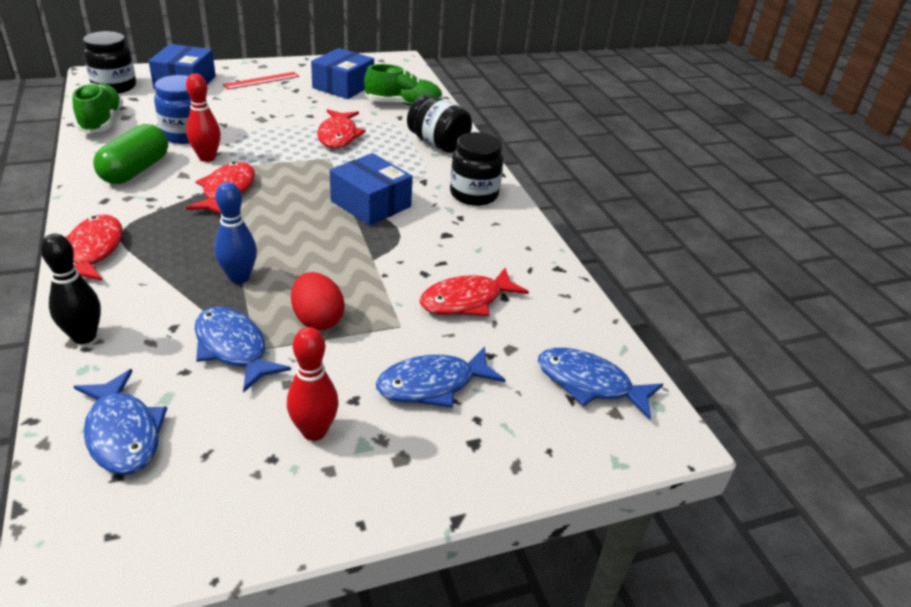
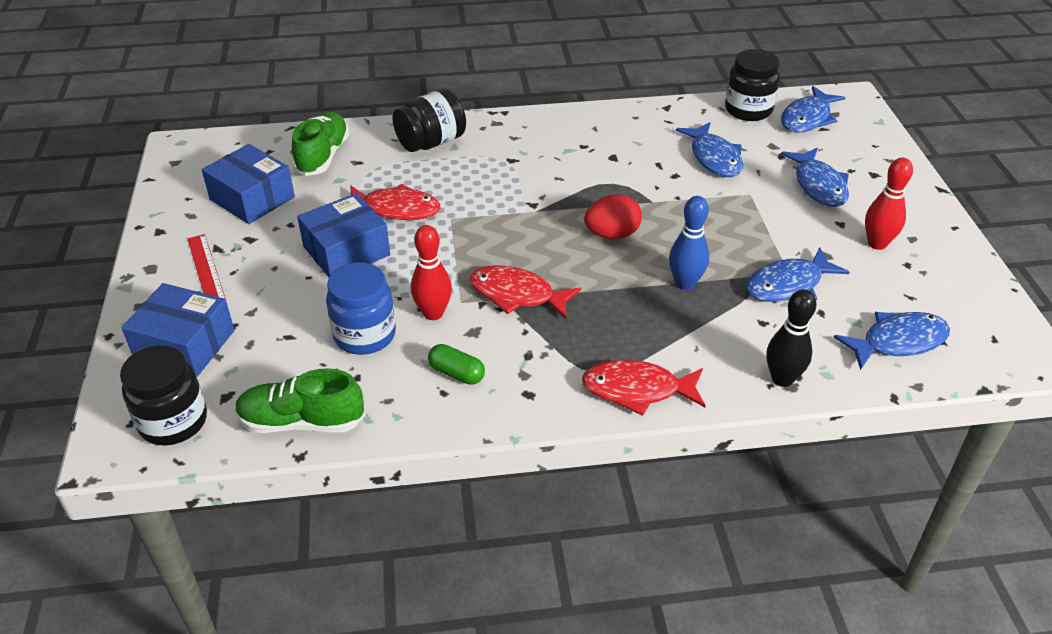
camera: 75 degrees left, 5 degrees up
(136, 170) = (457, 373): green capsule -> green capsule, size x0.55
(317, 320) = (745, 237): red egg -> red egg (612, 234)
(370, 204) = (554, 196): blue box -> blue box (346, 251)
(466, 301) = (714, 158): red fish -> blue fish
(474, 194) = (542, 133): black jar -> black jar (748, 110)

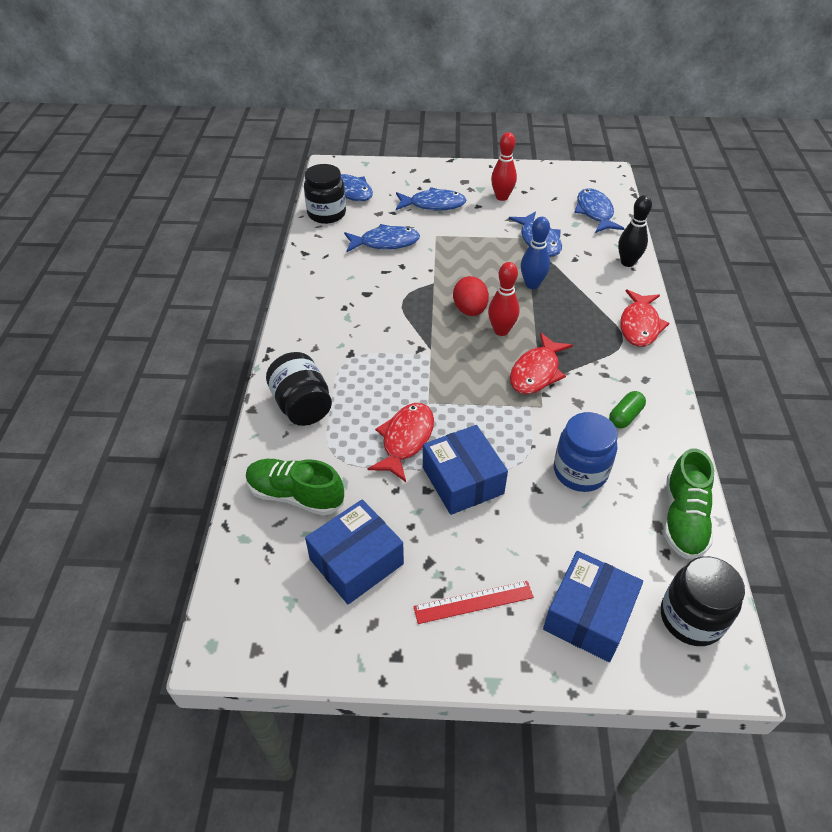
camera: 80 degrees left, 5 degrees up
(433, 313) = (555, 424): red bowling pin -> red bowling pin (501, 330)

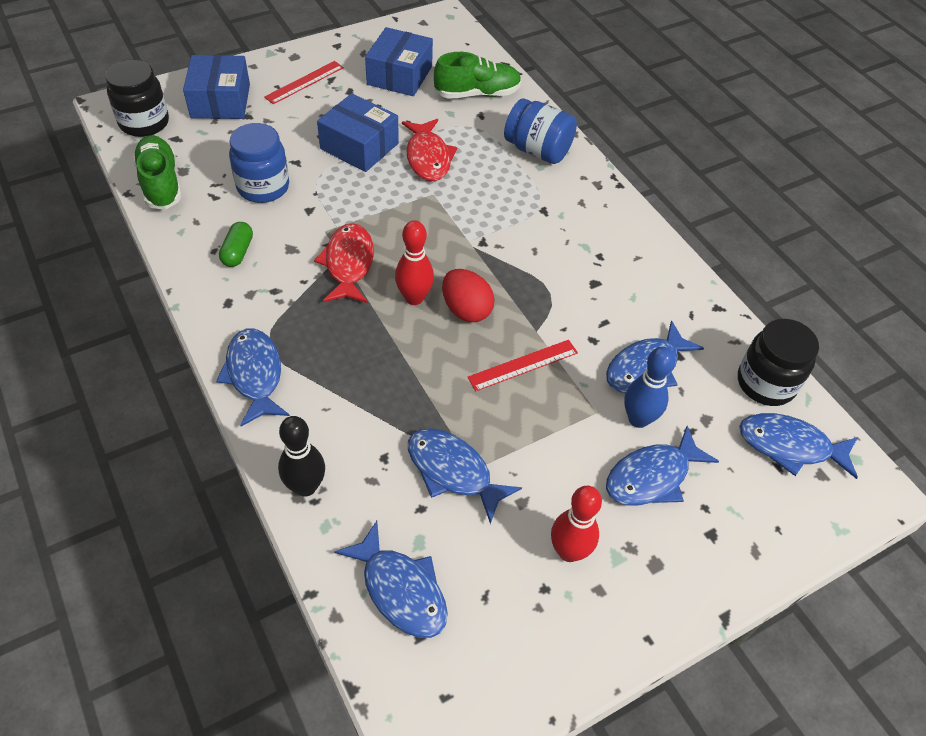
camera: 145 degrees right, 5 degrees up
(302, 406) = (537, 150): black jar -> blue jar
(458, 269) = (523, 365): none -> red ruler
(532, 284) = (417, 382): blue bowling pin -> blue bowling pin (638, 419)
(639, 325) = (254, 375): red fish -> blue fish

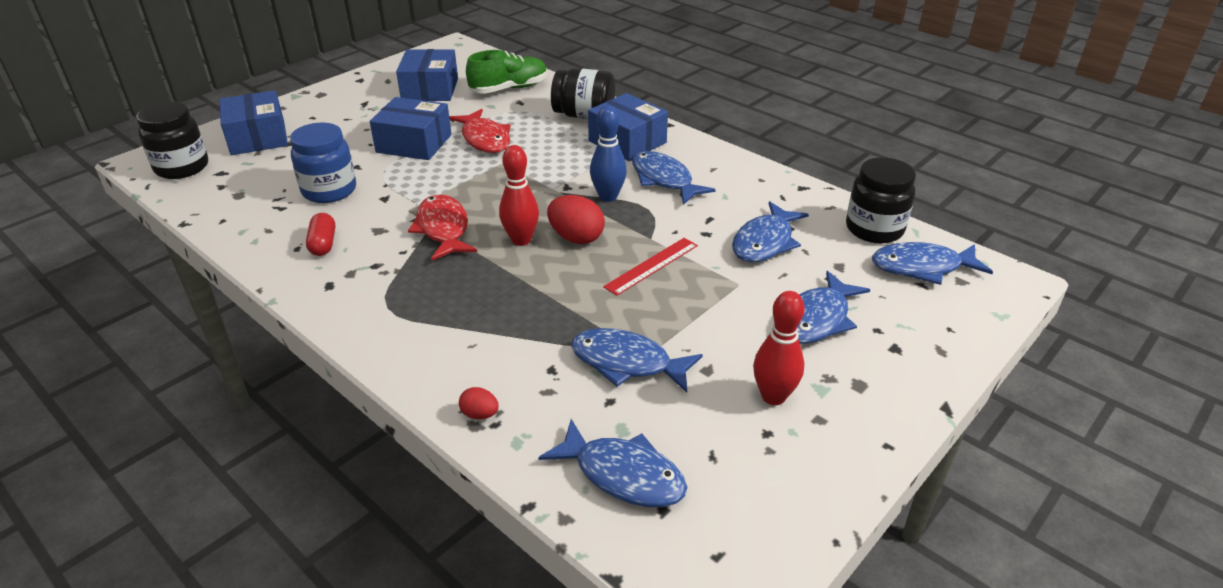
camera: 15 degrees left, 15 degrees down
(161, 183) = (218, 209): green shoe -> none
(238, 252) = (323, 244): green capsule -> red capsule
(254, 375) = (383, 336): blue fish -> blue fish (664, 180)
(304, 82) = (339, 109): red ruler -> none
(305, 486) = (480, 414): black bowling pin -> red egg
(537, 150) = (584, 116): blue jar -> black jar
(566, 198) = (627, 142): none -> blue box
(638, 419) = (779, 280): blue bowling pin -> blue bowling pin (608, 197)

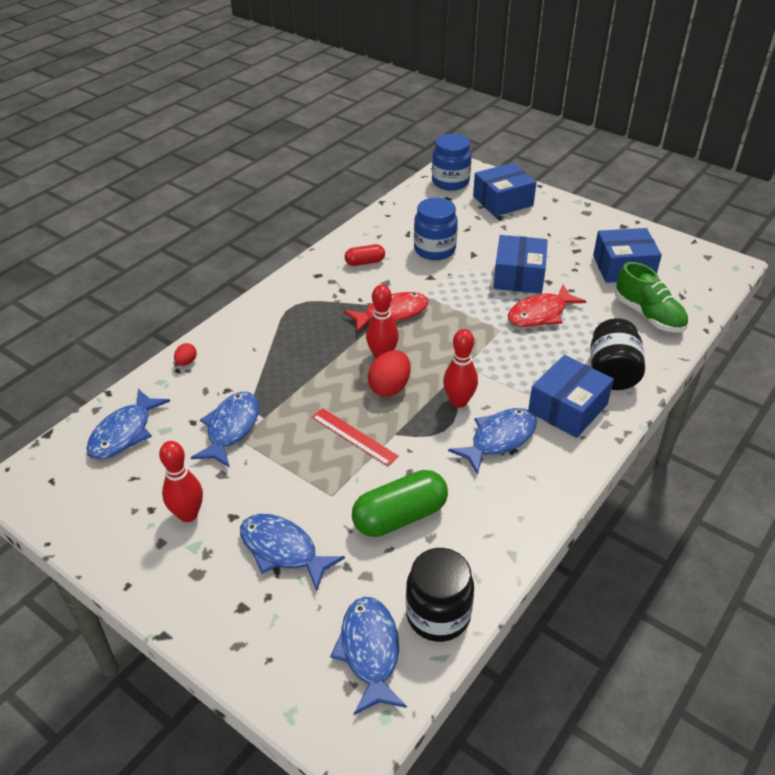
camera: 85 degrees right, 5 degrees up
(182, 167) = (450, 182): black jar -> blue jar
(608, 197) = (459, 402): blue bowling pin -> red bowling pin
(765, 242) = (400, 517): blue fish -> green capsule

